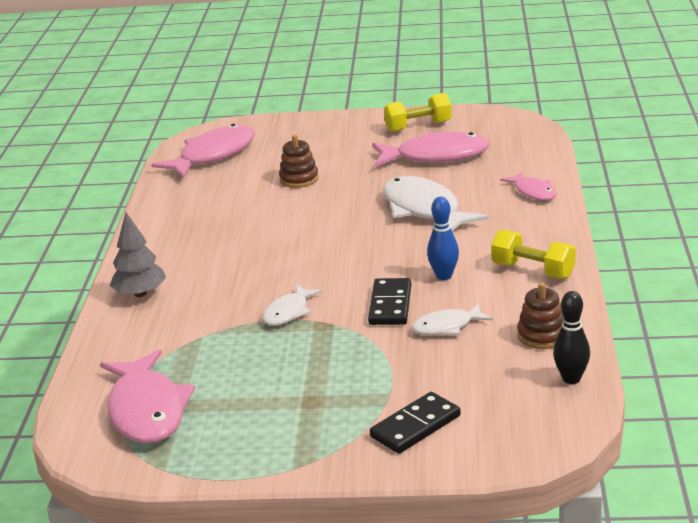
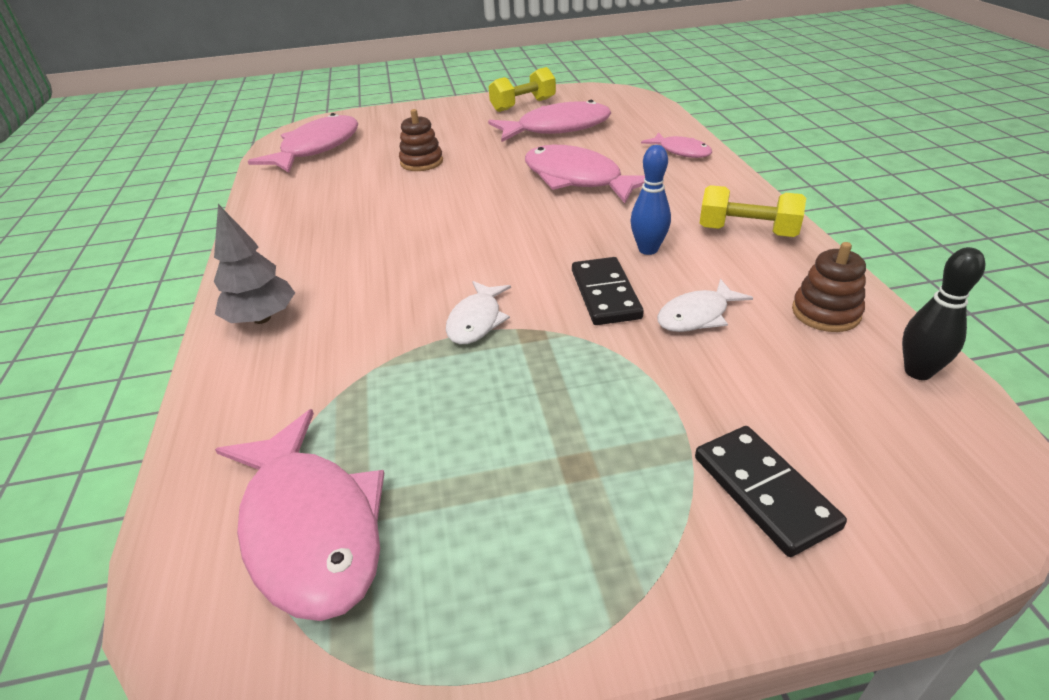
camera: 15 degrees left, 10 degrees up
(415, 426) = (764, 491): black domino -> black domino turned 60 degrees counterclockwise
(424, 210) = (578, 179): white fish -> pink fish

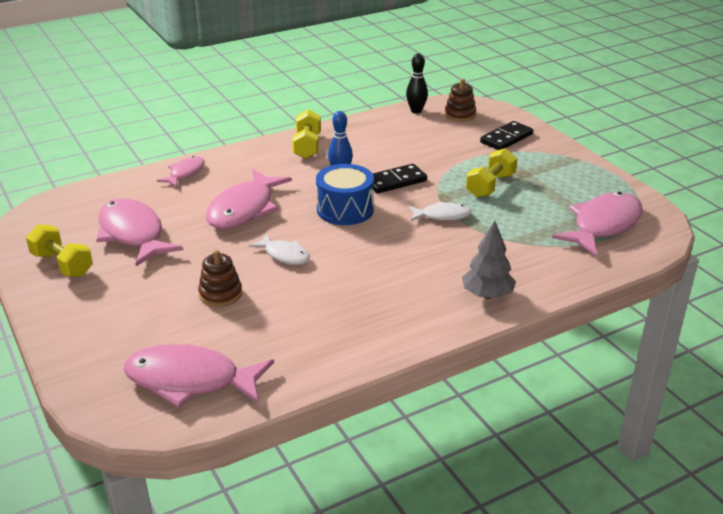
camera: 110 degrees left, 5 degrees down
(541, 242) = (345, 209): none -> blue drum
(547, 400) = (490, 185): none -> yellow dumbbell
(697, 315) = (401, 156): white fish -> white fish (284, 255)
(825, 312) = (382, 127): brown stacking toy -> brown stacking toy (460, 115)

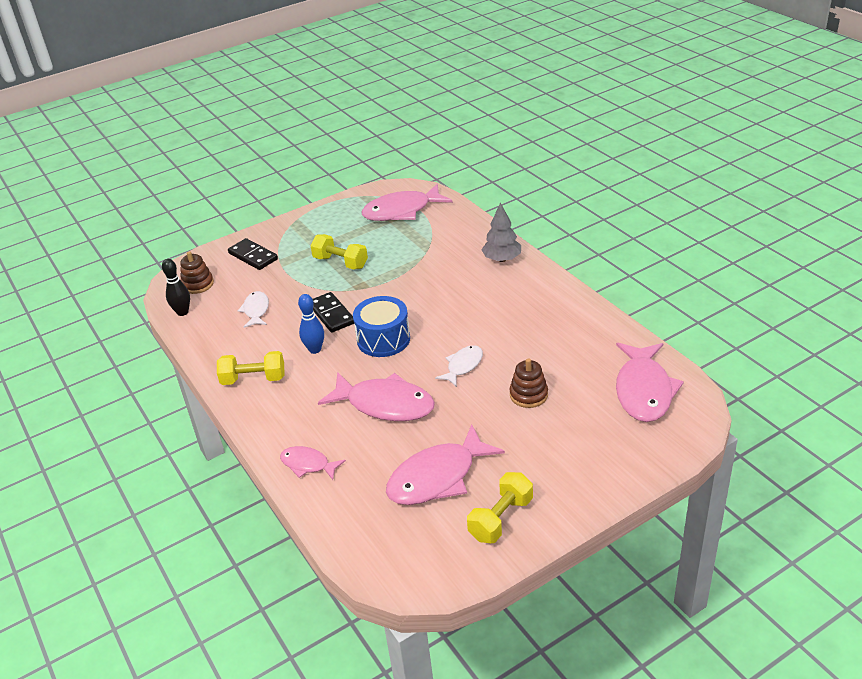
camera: 90 degrees left, 5 degrees up
(442, 216) = (391, 285): white fish -> white fish (256, 310)
(603, 225) = (401, 211): pink fish -> pink fish turned 60 degrees counterclockwise

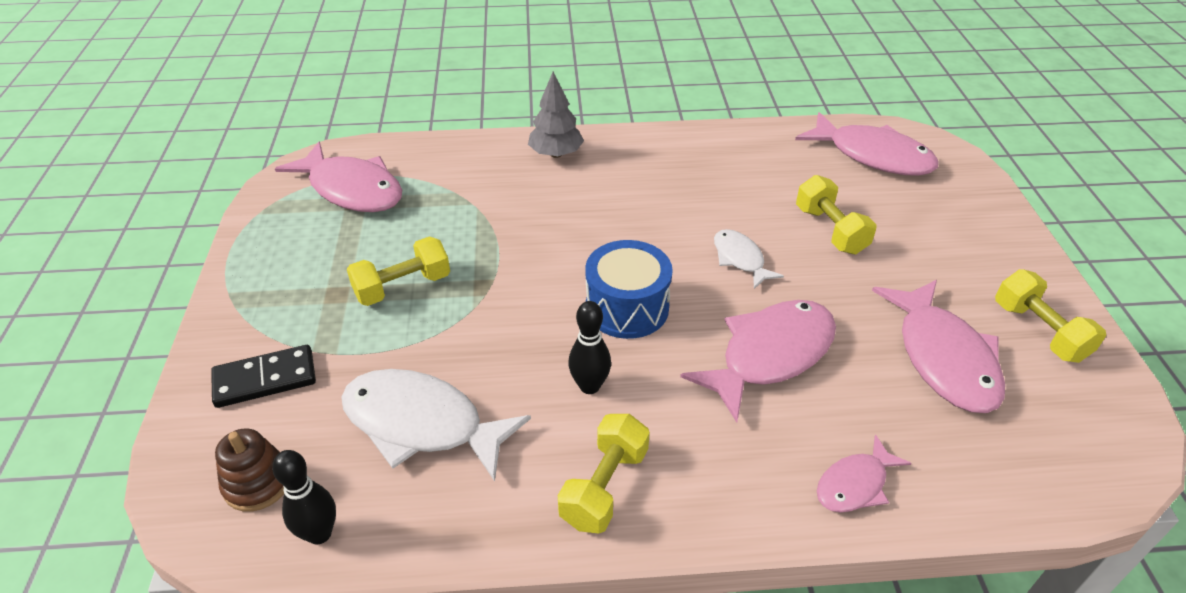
camera: 65 degrees left, 5 degrees up
(256, 310) = (422, 424): white fish -> white fish, size x1.84
(315, 349) = (589, 386): blue bowling pin -> black bowling pin
(331, 314) = (520, 339): black domino -> none
(401, 211) = (352, 189): pink fish -> pink fish turned 60 degrees counterclockwise
(528, 395) = (830, 230): brown stacking toy -> yellow dumbbell

